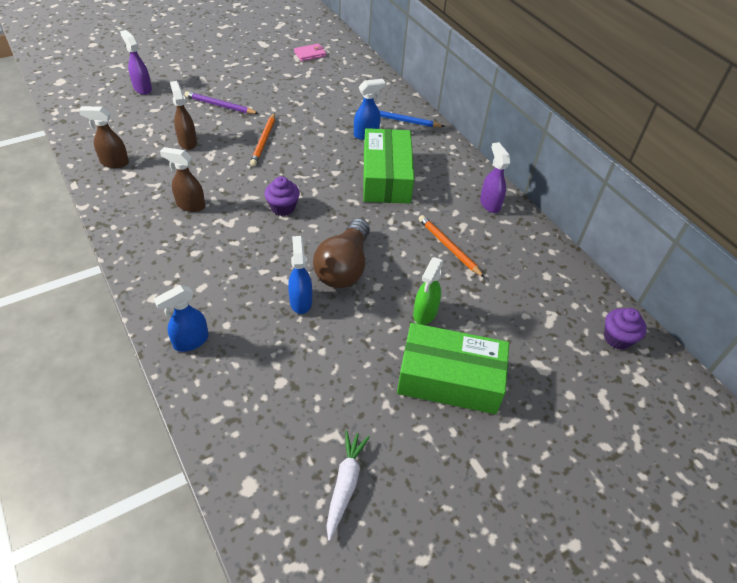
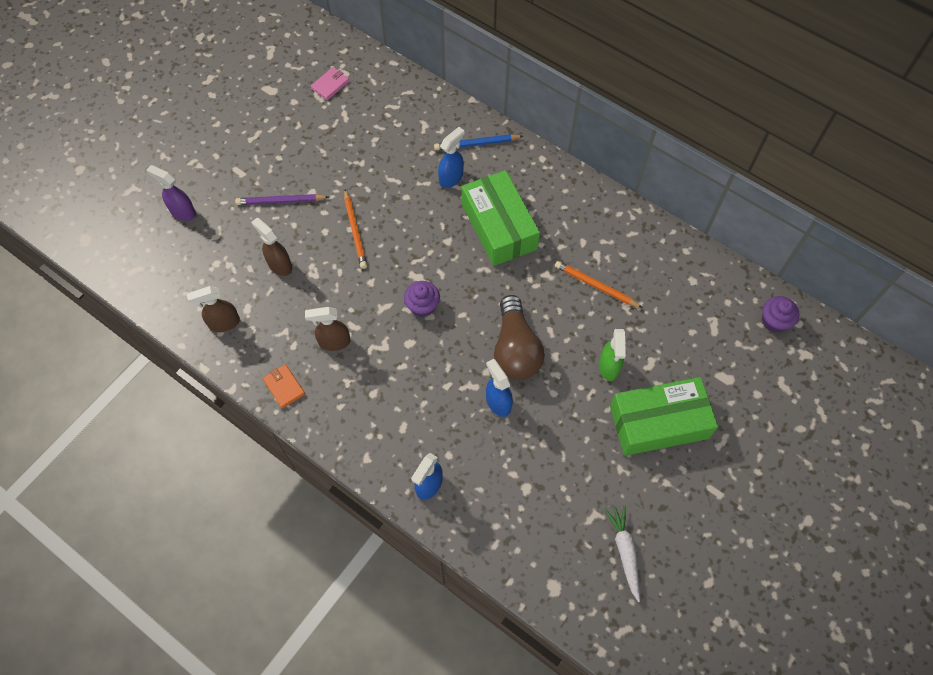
camera: 20 degrees left, 15 degrees up
(125, 220) = (284, 387): none -> orange wallet
(489, 203) = (609, 218): purple spray bottle -> none

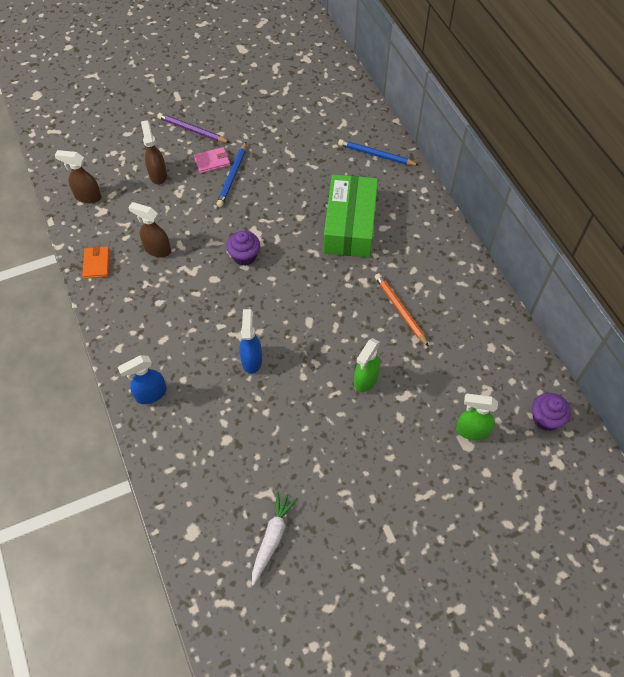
camera: 30 degrees right, 5 degrees down
(182, 212) = (116, 106): purple spray bottle -> none
(330, 85) = (290, 64): pink wallet -> pink wallet (212, 161)
(355, 231) = (232, 176): orange pencil -> blue pencil
(451, 178) = (337, 171): blue spray bottle -> none
(515, 349) = (296, 326): brown light bulb -> none
(658, 422) = (378, 448): green box -> none
(723, 364) = (471, 431): none -> green spray bottle

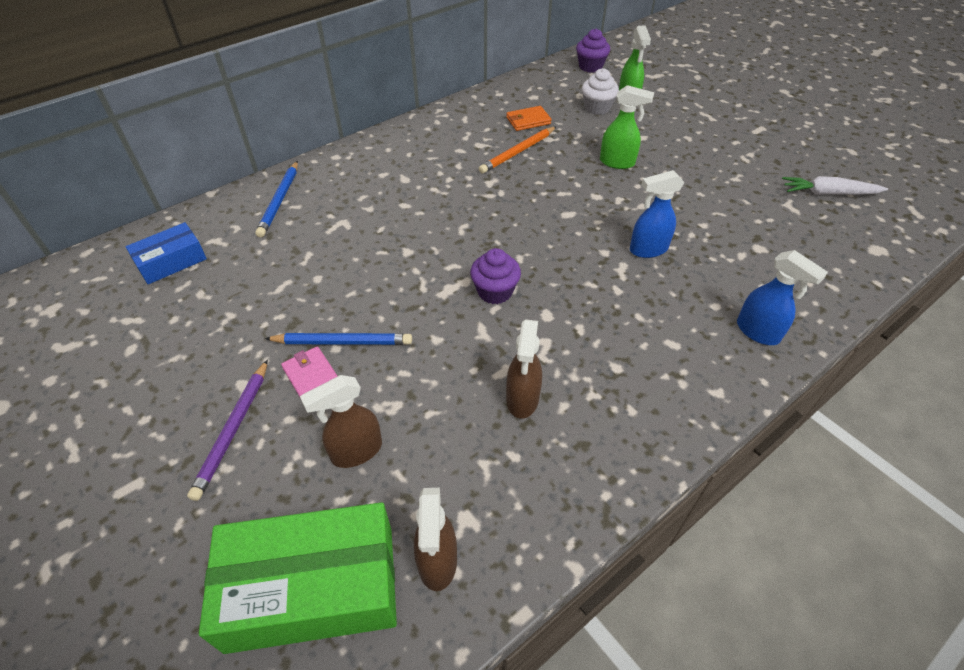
camera: 105 degrees left, 10 degrees down
(96, 263) = (586, 481): orange wallet -> orange wallet (528, 121)
(329, 104) = (171, 262): none -> blue box
(350, 225) = (409, 205): green box -> green box (312, 588)
(459, 396) = (597, 108): none -> white cupcake

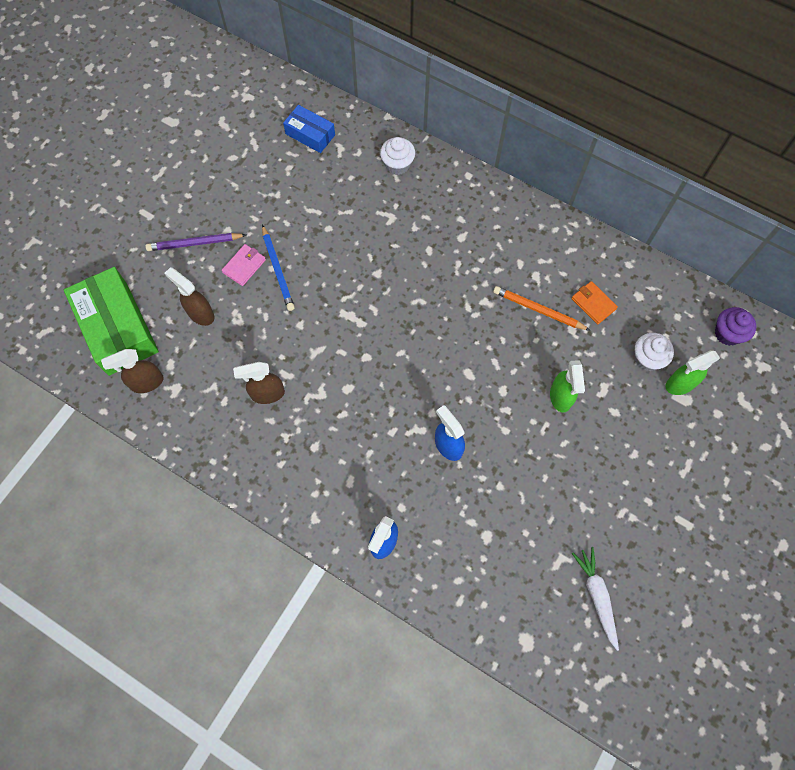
camera: 70 degrees right, 20 degrees up
(279, 201) = (397, 164): blue pencil -> white cupcake
(495, 291) = (358, 346): purple cupcake -> none

